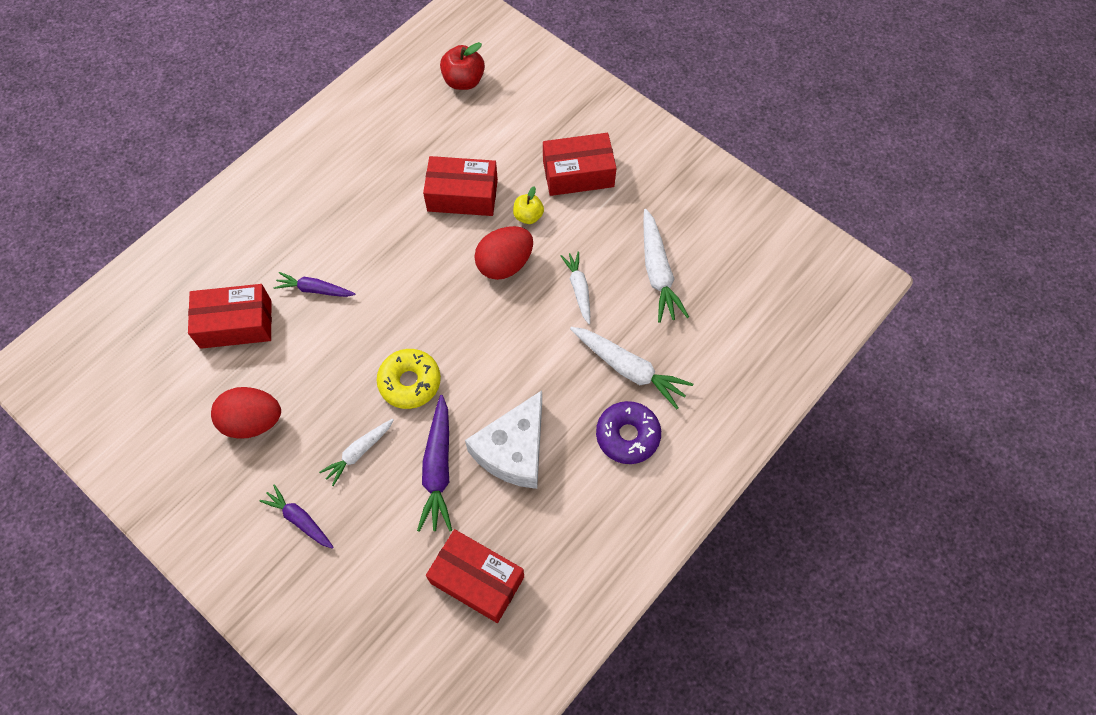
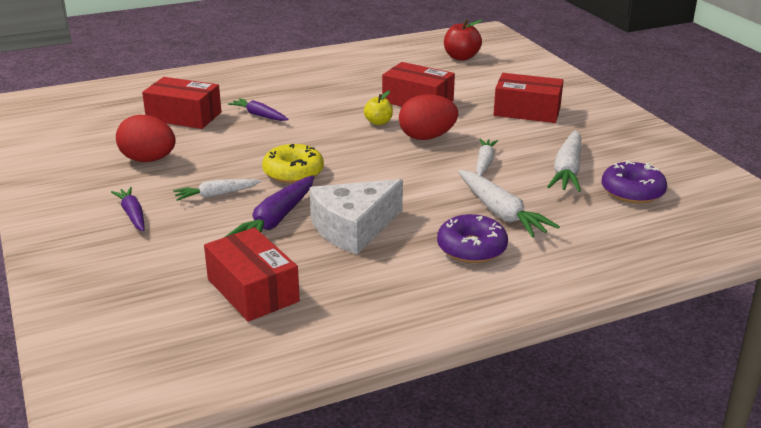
camera: 25 degrees right, 35 degrees down
(528, 216) = (466, 120): yellow apple -> yellow apple (378, 122)
(725, 285) = (632, 191): none -> purple donut

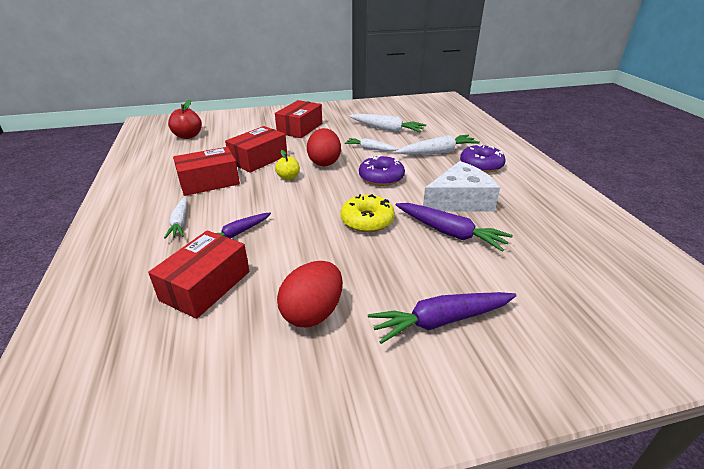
camera: 80 degrees left, 5 degrees up
(132, 214) = (441, 321): purple carrot -> purple carrot, size x1.58
(216, 195) = (403, 263): white carrot -> white carrot (180, 223)
(253, 290) = (556, 247): red box -> red box (209, 182)
(353, 228) = (459, 200): white cheese -> white cheese turned 90 degrees counterclockwise
(632, 191) = (414, 119): purple donut -> purple donut (381, 177)

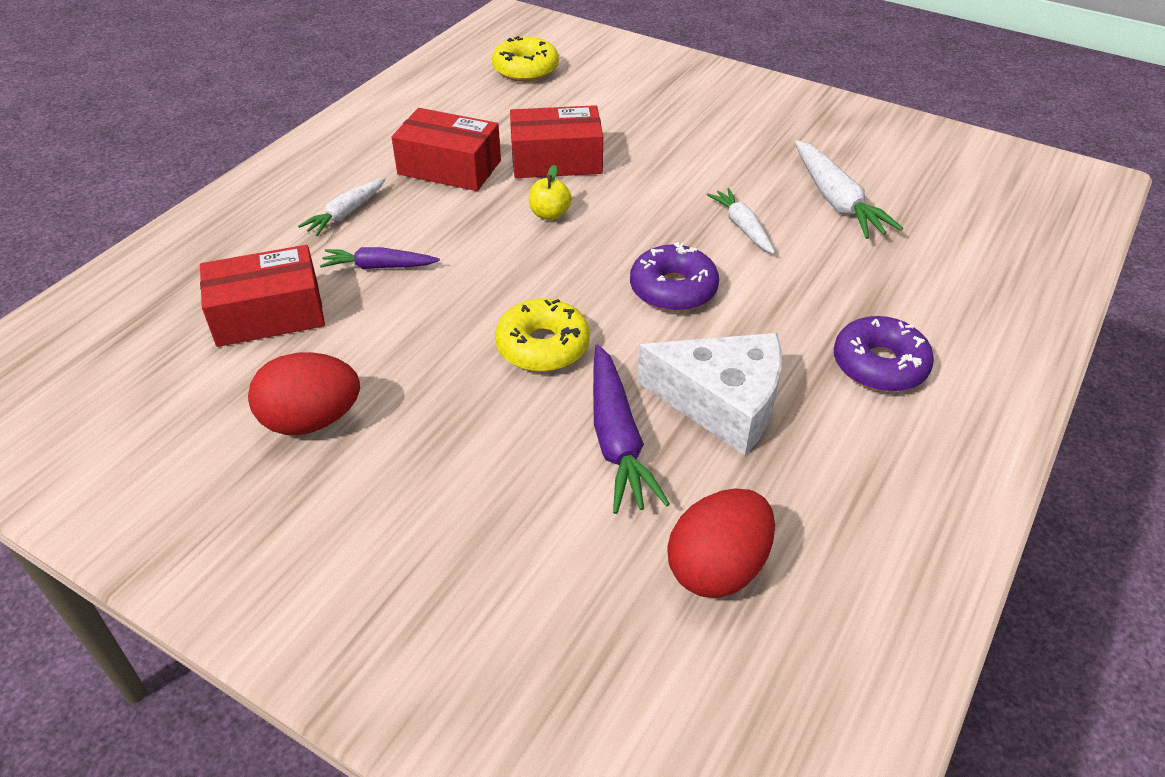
camera: 45 degrees right, 10 degrees up
(188, 136) = (525, 69): red apple -> yellow donut
(300, 128) = (696, 128): red box -> none
(324, 162) = (634, 214): red egg -> red egg (717, 568)
(438, 152) = (846, 296): white carrot -> none
(441, 321) = (411, 535): purple carrot -> none

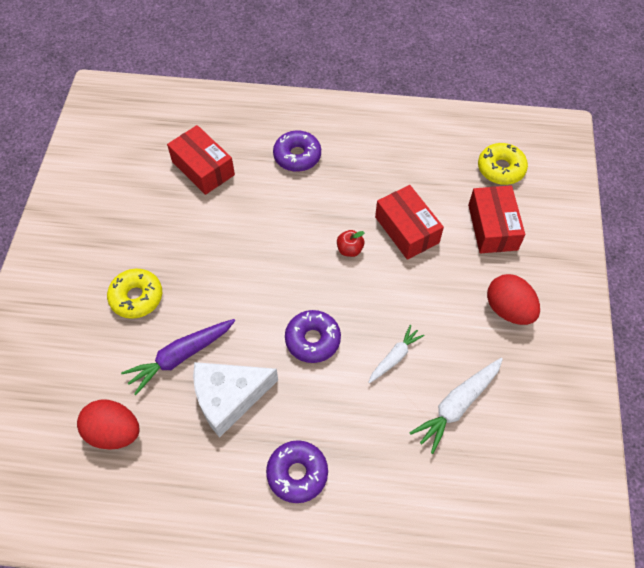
camera: 65 degrees right, 15 degrees up
(311, 420) = (141, 224): red egg -> red egg (508, 310)
(346, 213) = (297, 156): white carrot -> purple donut
(379, 267) = (261, 193): purple carrot -> none
(449, 167) = (366, 181): red box -> red box (492, 227)
(542, 346) = (234, 295): yellow donut -> yellow donut (136, 297)
(549, 214) = (349, 250): yellow apple -> red apple
(722, 402) = (229, 397): white cheese -> white cheese turned 75 degrees clockwise

